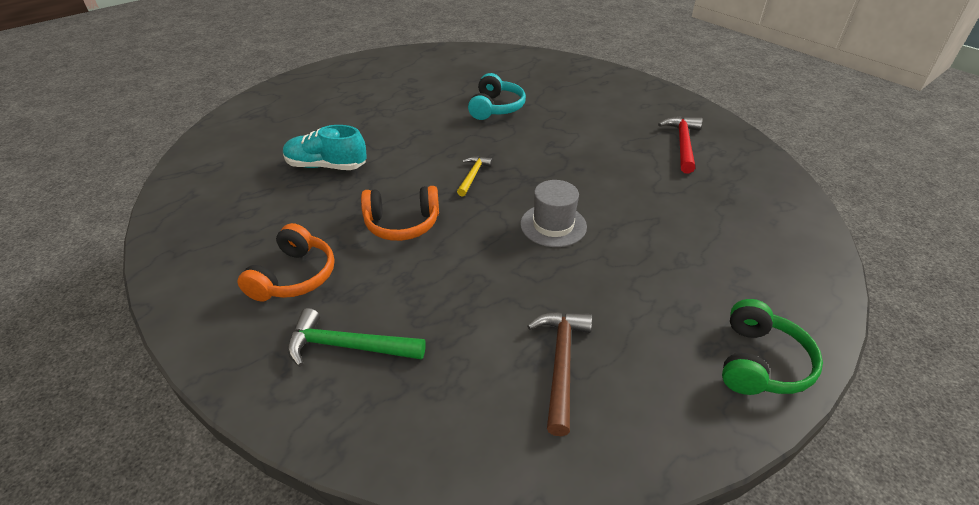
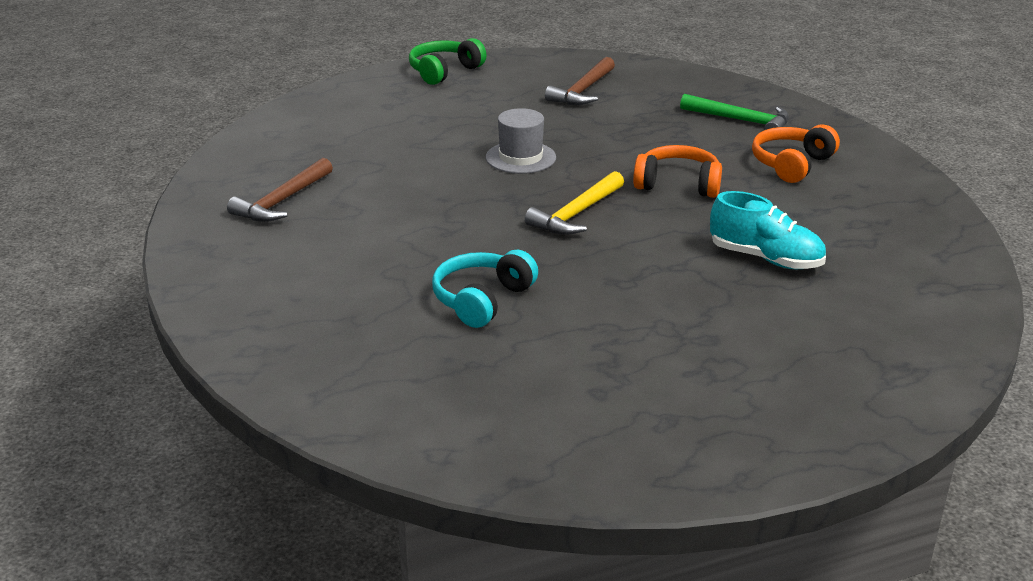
camera: 160 degrees left, 10 degrees down
(473, 176) = (576, 214): yellow hammer -> yellow hammer, size x1.58
(683, 144) = (282, 201): red hammer -> brown hammer

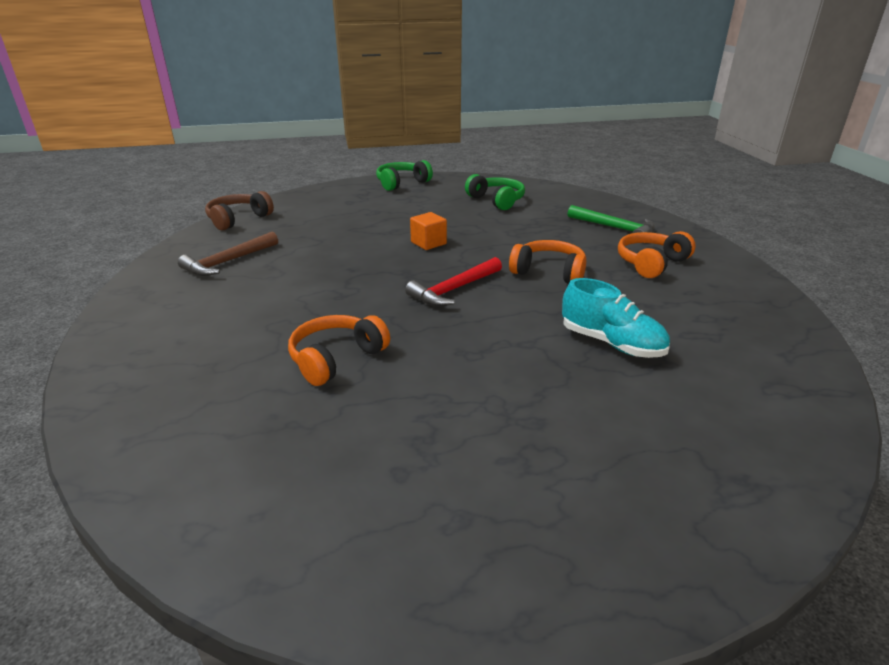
camera: 10 degrees right, 0 degrees up
(253, 142) = (238, 219): none -> brown headphones
(482, 300) = (336, 358): turquoise headphones -> orange headphones
(520, 157) = (428, 243): grey hat -> orange cube
(576, 214) = (454, 289): yellow hammer -> red hammer
(582, 91) = (496, 200): brown hammer -> green headphones

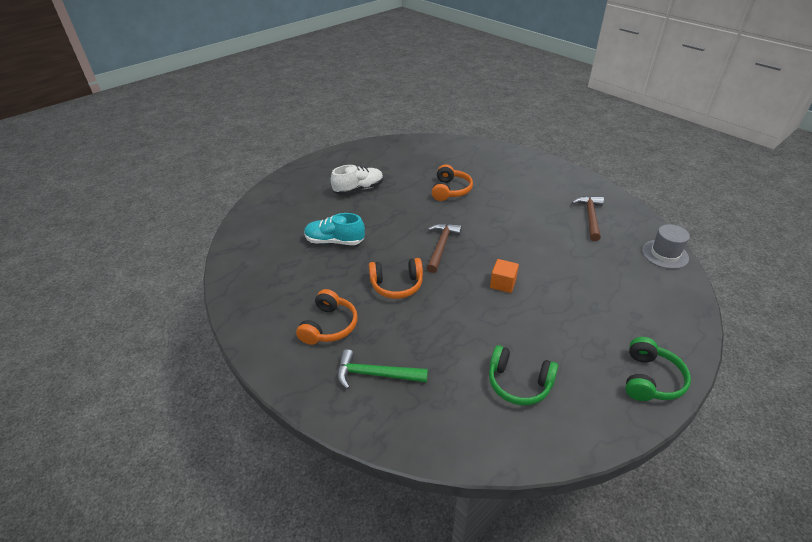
camera: 150 degrees right, 10 degrees up
(238, 219) = (665, 254): brown headphones -> grey hat
(454, 289) = (441, 246): red hammer -> brown hammer
(509, 431) = (359, 189): none -> white shoe

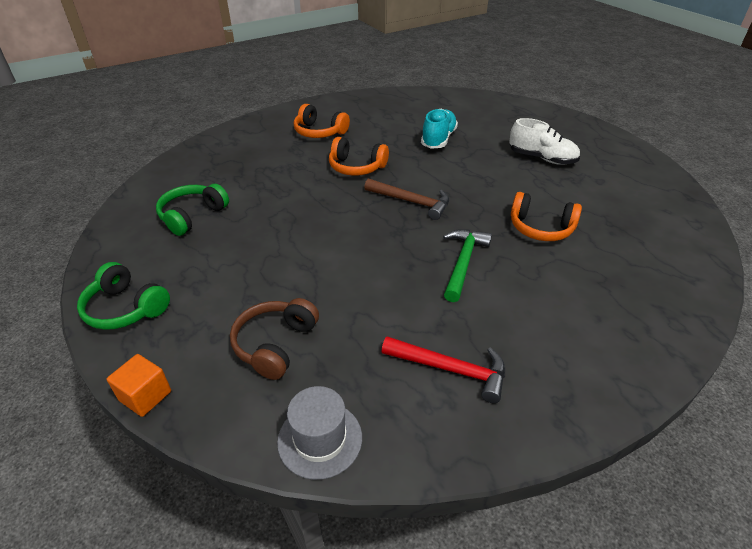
camera: 100 degrees right, 0 degrees up
(359, 189) = (542, 158): white shoe -> white shoe turned 45 degrees counterclockwise
(375, 374) = (255, 148): green hammer -> green hammer (463, 263)
(397, 285) = (356, 167): orange headphones -> orange headphones turned 75 degrees counterclockwise
(503, 284) = (328, 235): orange cube -> orange cube (145, 396)
(590, 217) = (451, 370): brown hammer -> red hammer
(621, 285) = (275, 344): none -> brown headphones

